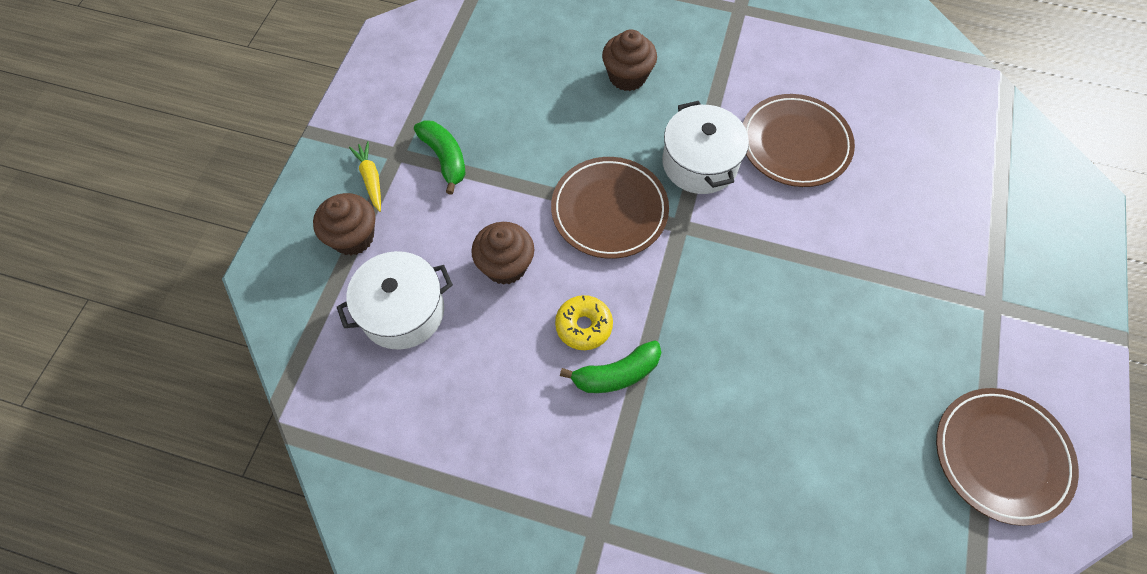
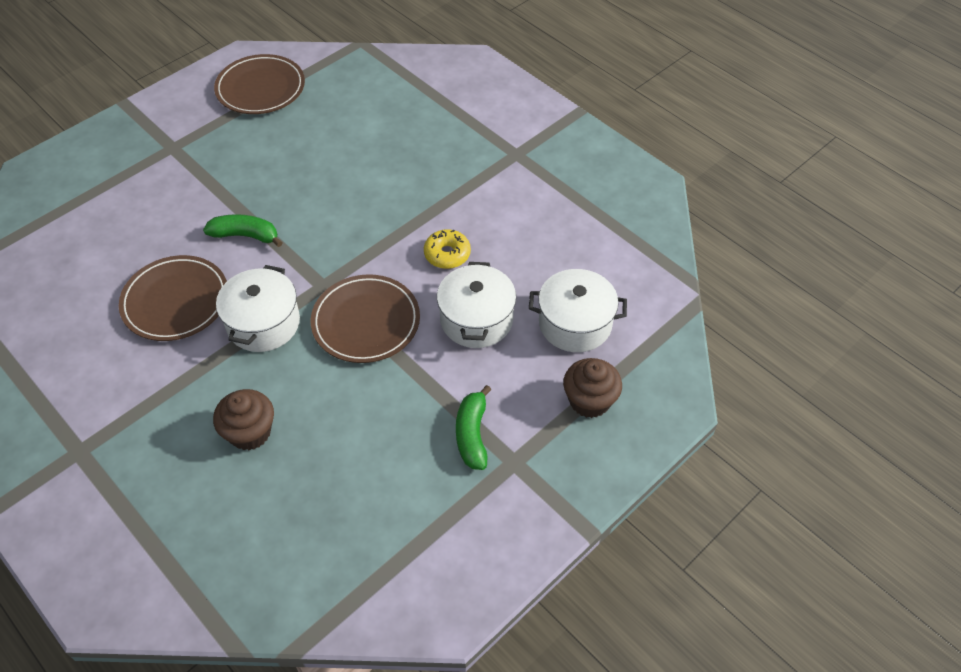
camera: 150 degrees left, 10 degrees down
(371, 179) = (550, 447): yellow carrot -> none
(505, 266) = (476, 319): brown cupcake -> white pot
(616, 374) = (446, 218): green banana -> green banana (245, 235)

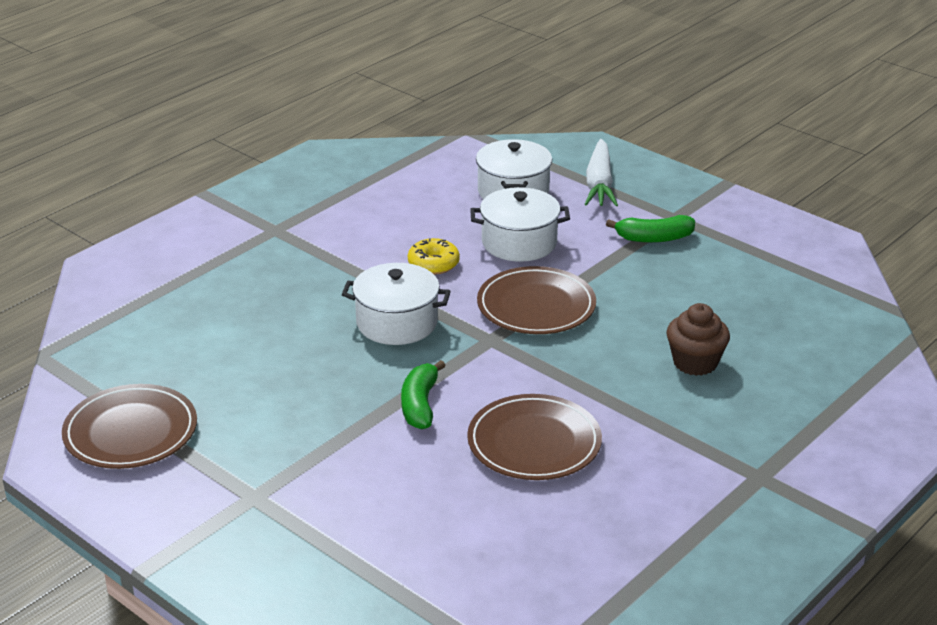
camera: 95 degrees left, 20 degrees down
(263, 323) = (553, 373): white pot -> white pot (397, 323)
(589, 401) = (599, 183): brown cupcake -> white carrot

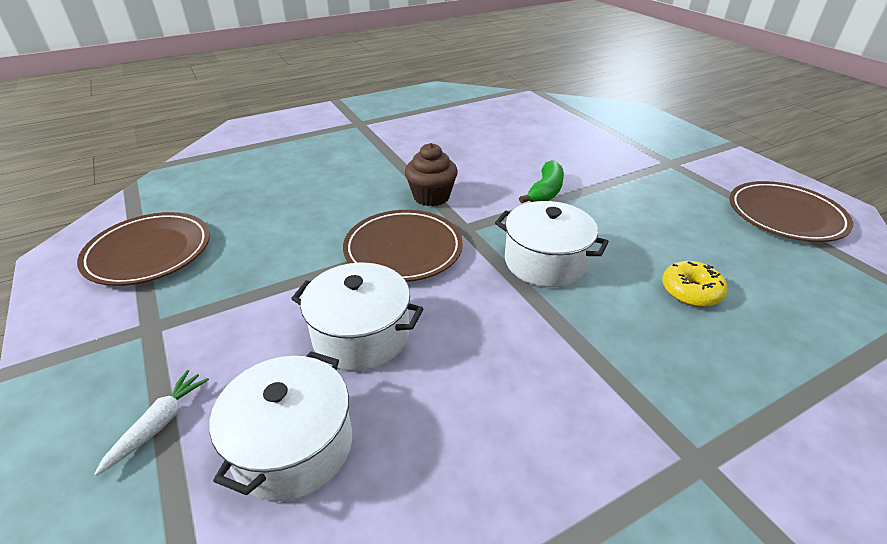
camera: 160 degrees left, 5 degrees up
(433, 264) = (480, 327): yellow donut -> yellow donut (691, 291)
(534, 443) = (476, 157): brown plate -> brown plate (149, 252)
(599, 183) = (159, 424): white carrot -> white carrot, size x0.59
(654, 238) = (211, 301): green banana -> none
(695, 362) = (323, 180): brown cupcake -> brown cupcake (431, 197)

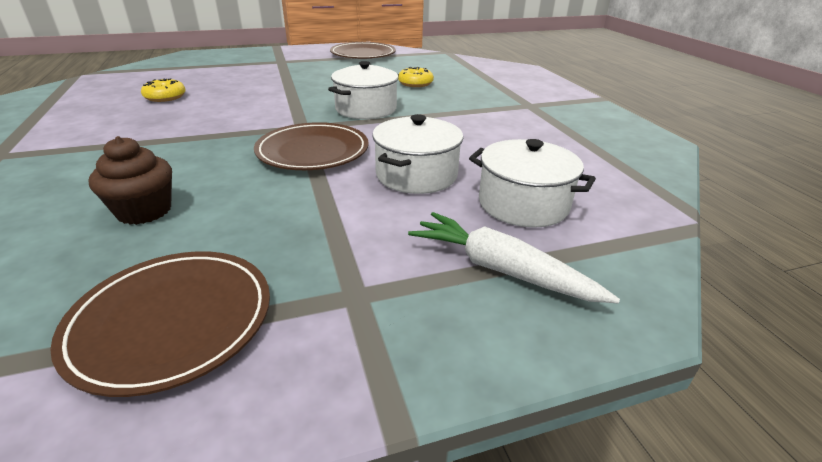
camera: 80 degrees left, 5 degrees down
(159, 424) = (501, 270): white carrot -> white carrot, size x1.70
(431, 197) = (237, 133): brown cupcake -> brown cupcake (144, 211)
(499, 138) = (165, 97): none -> yellow donut
(545, 192) = (277, 96): green banana -> none

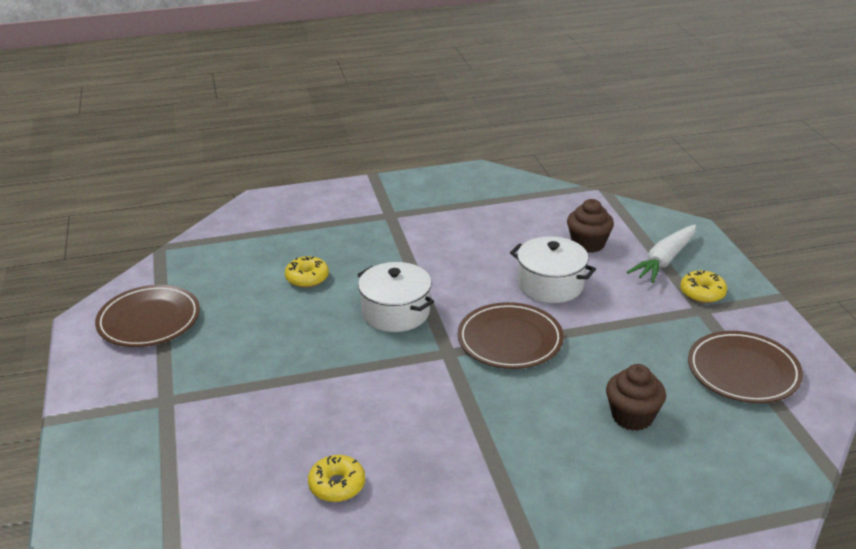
camera: 85 degrees left, 0 degrees up
(406, 303) = (702, 293): none -> yellow donut
(523, 204) = (588, 244): white pot -> brown cupcake

